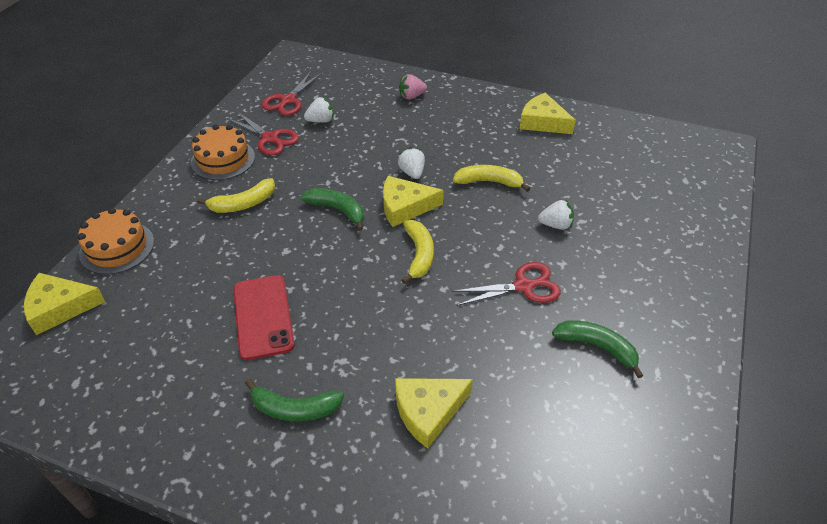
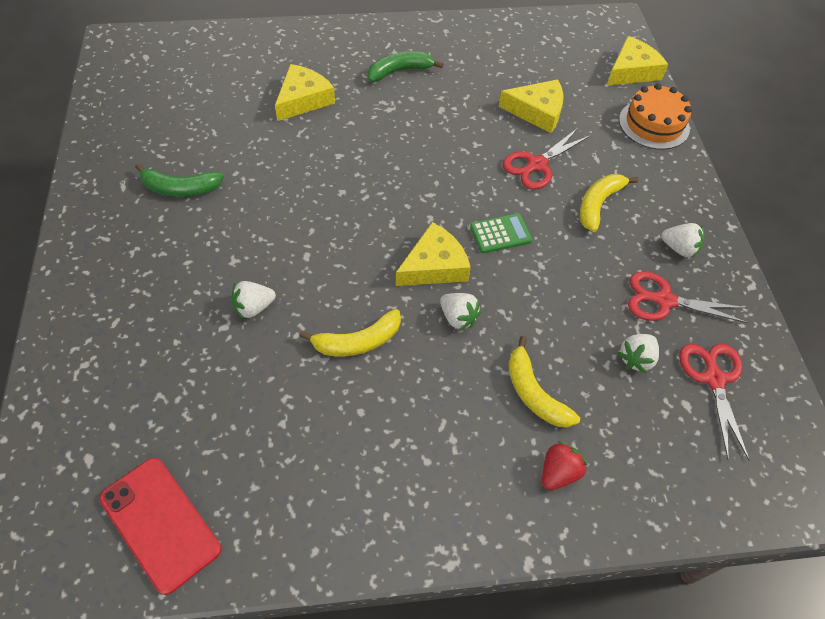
camera: 150 degrees right, 10 degrees up
(223, 159) = (679, 248): orange cake -> white strawberry
(263, 316) = (477, 116): red phone -> red phone (160, 523)
(337, 210) = (500, 234): green banana -> green calculator
(412, 96) = (558, 473): pink strawberry -> red strawberry
(419, 255) = (384, 216): yellow banana -> yellow banana (534, 393)
(524, 286) = (265, 221): red scissors -> red scissors (536, 165)
(542, 122) = (330, 502): yellow cheese -> yellow cheese (537, 111)

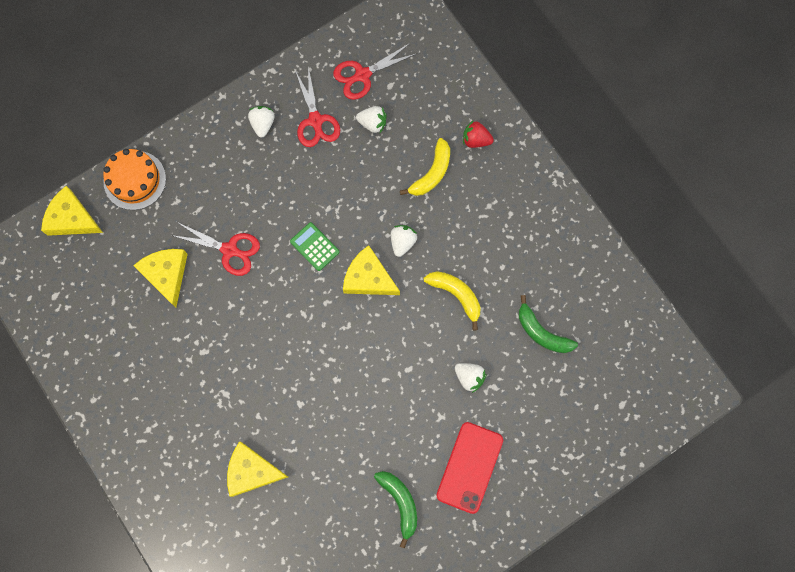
camera: 115 degrees left, 20 degrees up
(160, 523) = (630, 336): red phone -> red phone (469, 467)
(399, 71) = (173, 411): green banana -> green banana (541, 332)
(598, 204) = (248, 191): yellow banana -> none

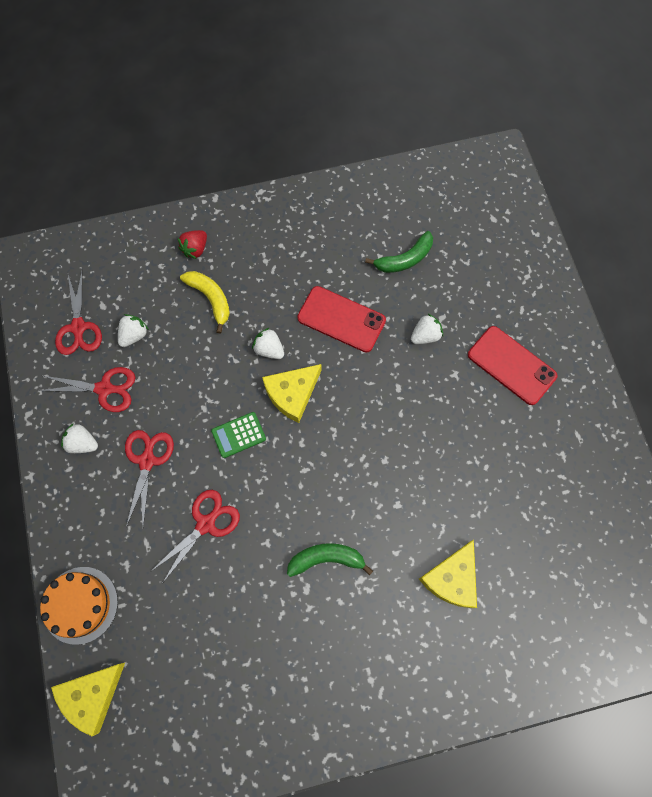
camera: 70 degrees left, 5 degrees down
(166, 274) = (204, 603): yellow cheese -> none
(266, 181) = (147, 460): none -> red scissors
(400, 503) = (527, 440): green banana -> green banana (326, 559)
(456, 295) = (341, 319): yellow banana -> red phone

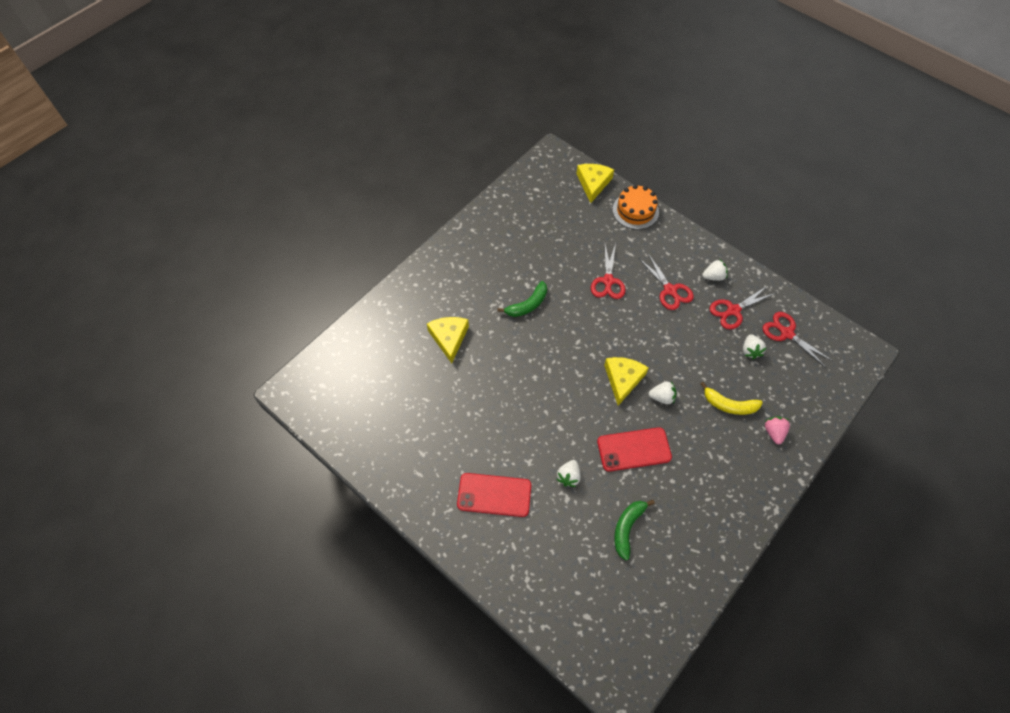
camera: 145 degrees right, 10 degrees down
(195, 249) = (773, 432): red strawberry -> pink strawberry
(238, 435) = (633, 335): green calculator -> none

